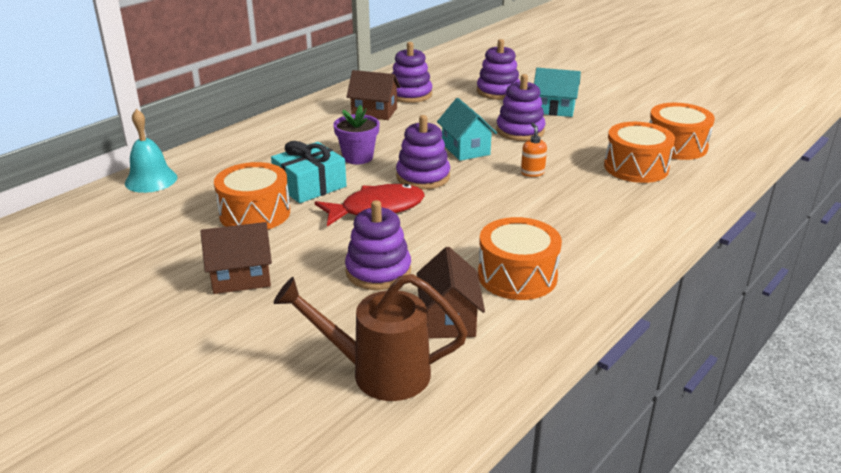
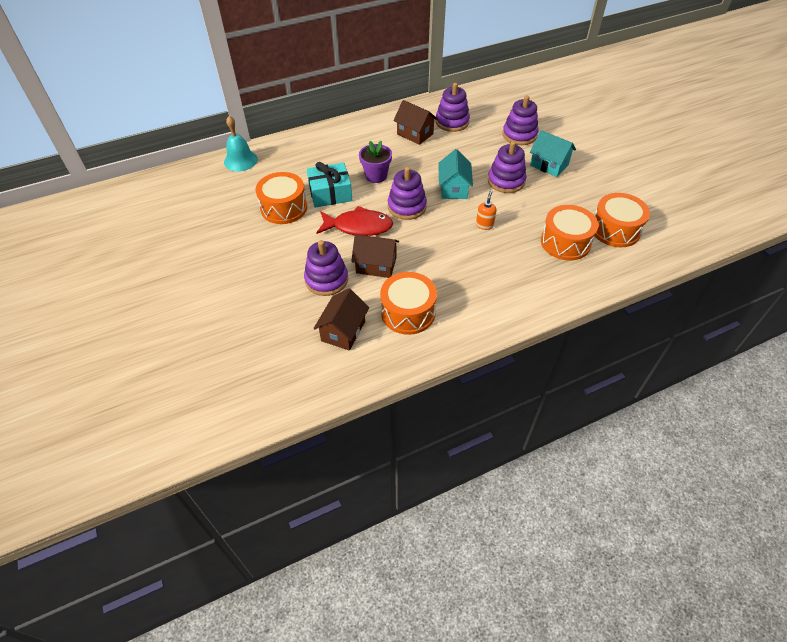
camera: 25 degrees right, 20 degrees up
(241, 277) = (247, 258): brown house -> brown house (376, 265)
(379, 373) = (279, 355): brown watering can -> none

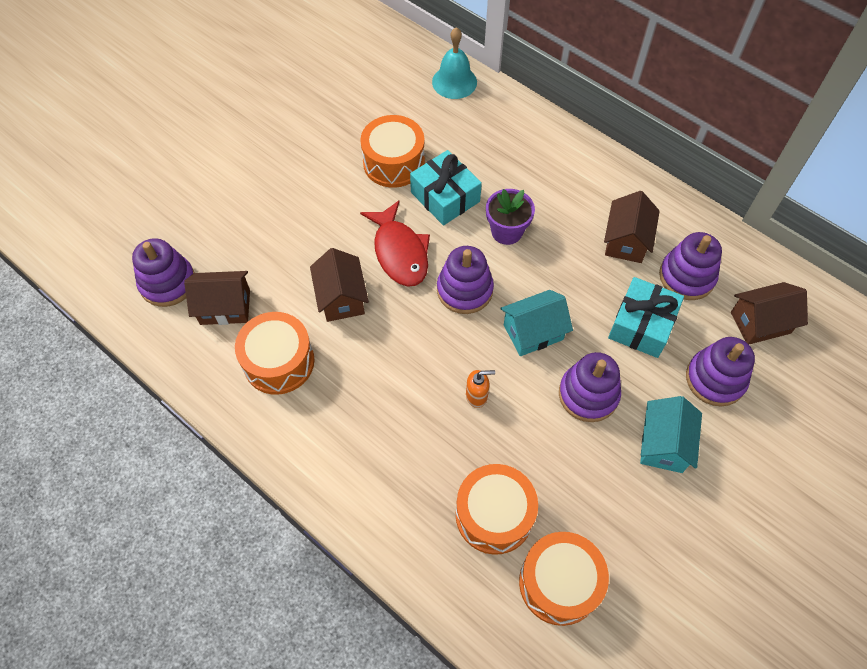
camera: 65 degrees right, 10 degrees up
(326, 280) = (295, 257): purple stacking toy -> purple stacking toy (168, 283)
(473, 147) = (641, 325): none -> turquoise gift
(494, 109) = (760, 322): none -> brown house

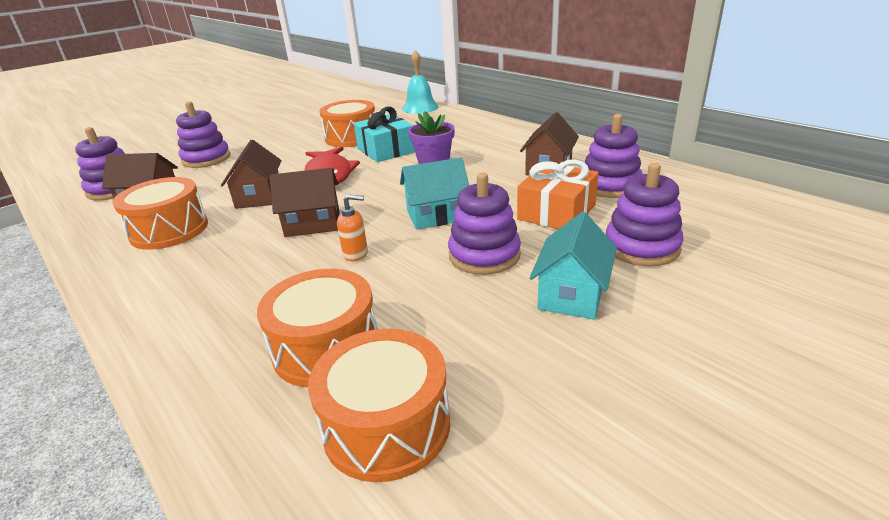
camera: 10 degrees right, 30 degrees down
(464, 290) = (378, 192): purple stacking toy -> purple stacking toy (206, 159)
(641, 325) = (556, 212): turquoise gift -> orange gift
(760, 322) = (695, 211): brown house -> brown house (313, 224)

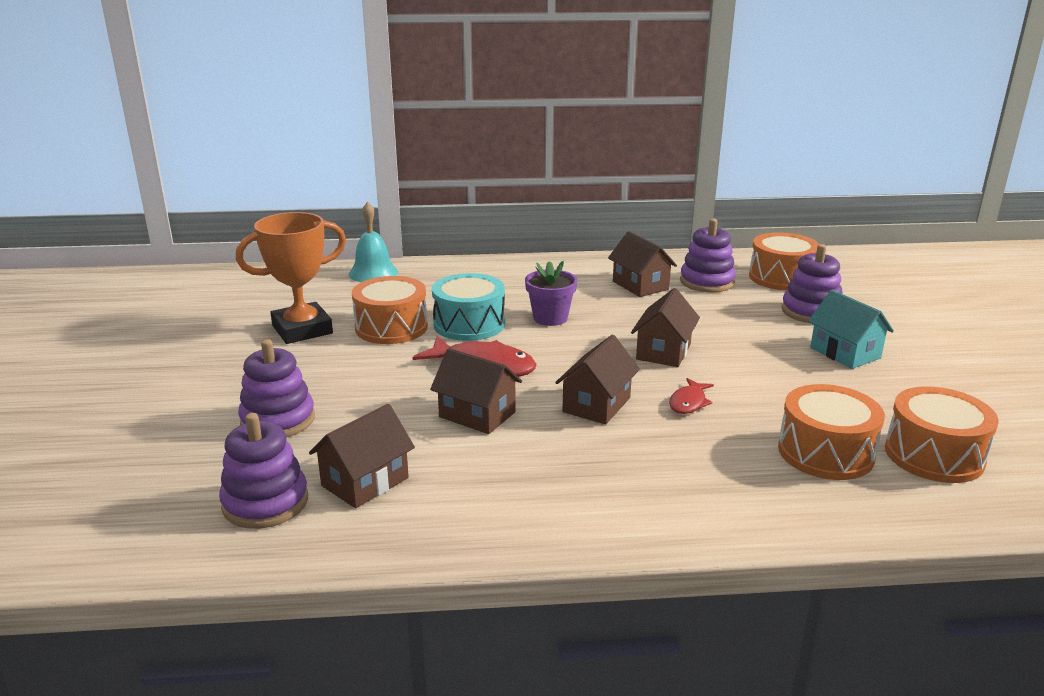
camera: 55 degrees left, 5 degrees down
(169, 230) = (486, 483): orange drum -> orange drum (781, 277)
(319, 124) = (302, 329): none -> orange trophy
(356, 254) = (689, 402): orange soap dispenser -> red fish
(386, 150) = (469, 324): turquoise gift -> turquoise drum
(436, 215) = (663, 352): turquoise house -> brown house
(484, 255) = (757, 358): purple stacking toy -> none
(556, 212) = (724, 313): orange gift -> none

